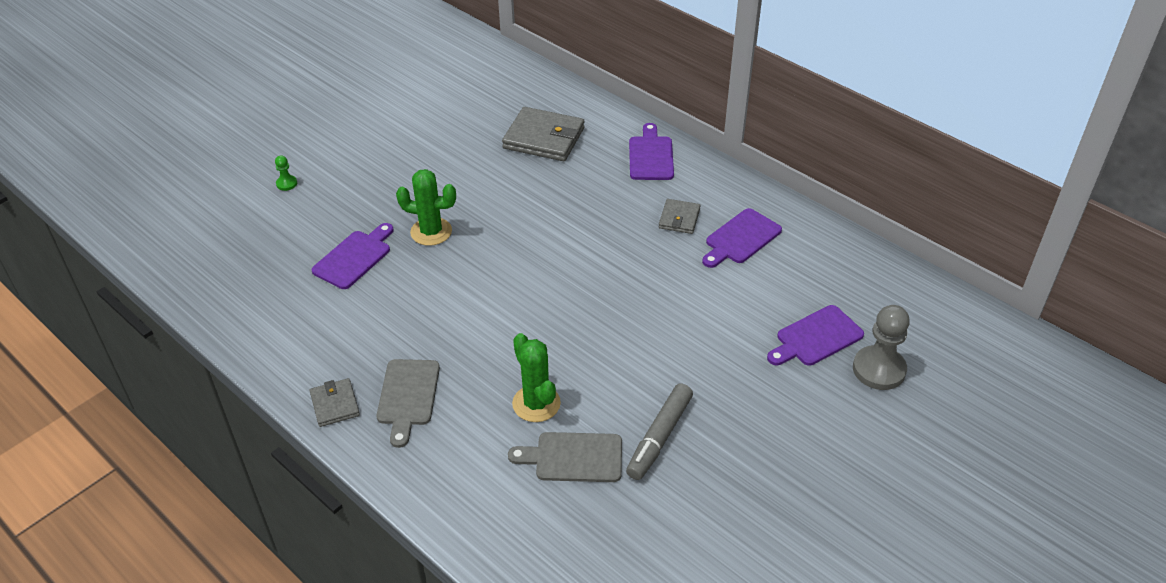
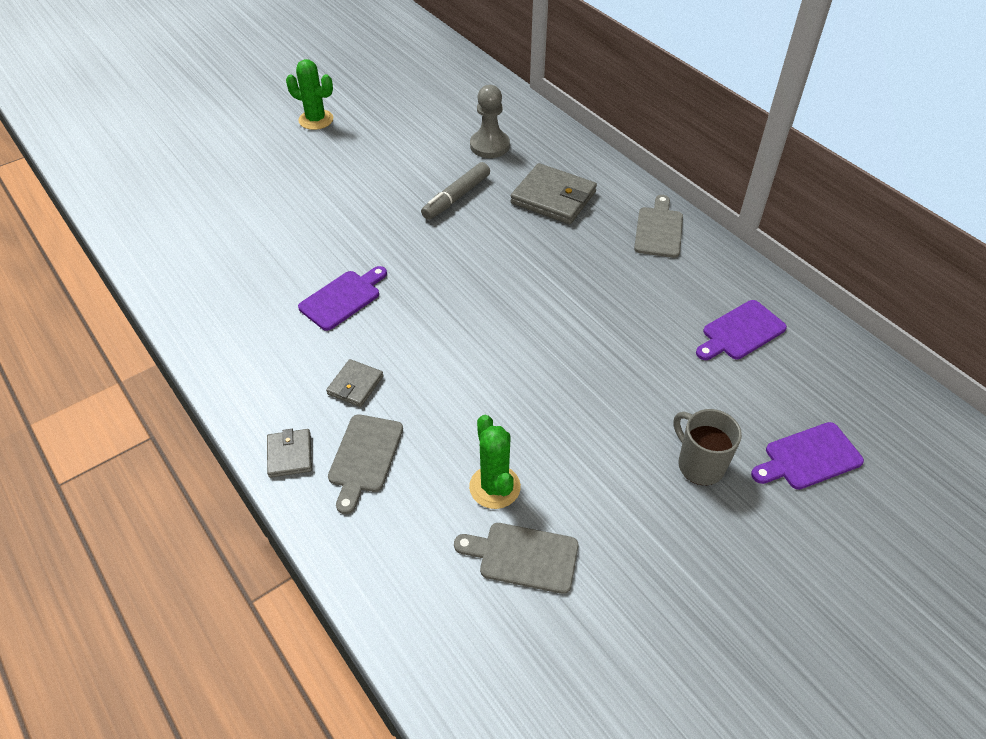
camera: 10 degrees right, 5 degrees up
(286, 183) = (295, 213): green pawn -> none
(431, 232) = (423, 281): green cactus -> green cactus (316, 120)
(650, 156) = (659, 230): purple cutting board -> grey cutting board
(659, 437) = (619, 548): grey marker -> grey marker (456, 197)
(679, 218) = (678, 301): grey wallet -> grey wallet (355, 385)
(720, 358) = (699, 465): none -> grey mug
(879, 369) = (875, 506): grey pawn -> grey pawn (489, 146)

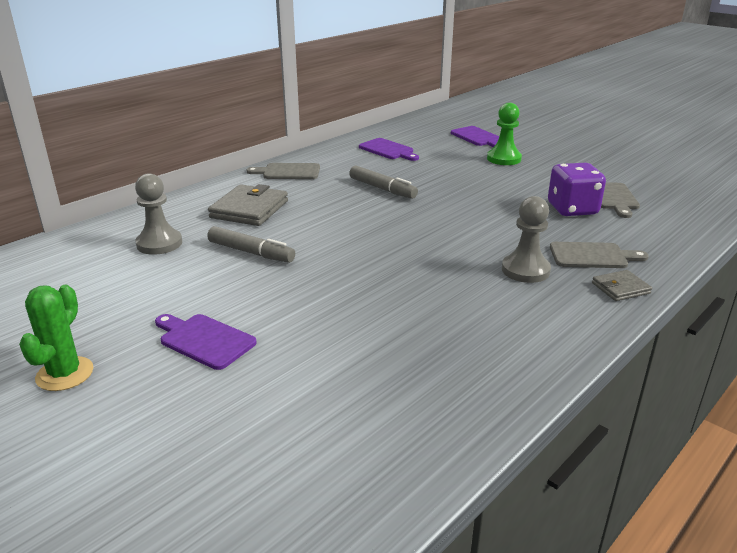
camera: 100 degrees left, 20 degrees down
(342, 298) = (423, 293): purple cutting board -> purple cutting board (204, 340)
(355, 385) = (525, 270): grey wallet -> grey pawn
(494, 487) = (572, 209): green cactus -> purple dice
(594, 305) = (382, 189): none -> grey marker
(699, 465) = (504, 159): grey mug -> green pawn

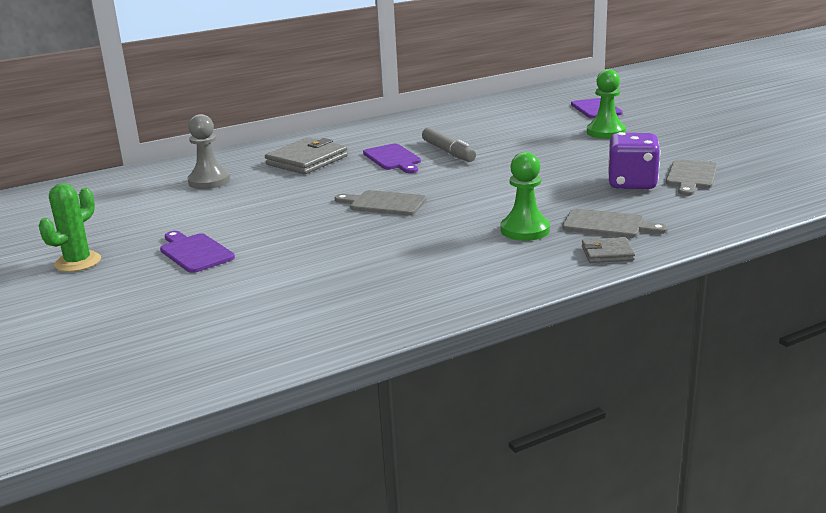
camera: 20 degrees right, 5 degrees down
(251, 252) = (281, 194): grey marker -> none
(288, 172) = (369, 131): grey cutting board -> grey cutting board (384, 203)
(388, 150) = (487, 117): purple cutting board -> purple cutting board (393, 158)
(525, 270) = (525, 230): grey pawn -> green pawn

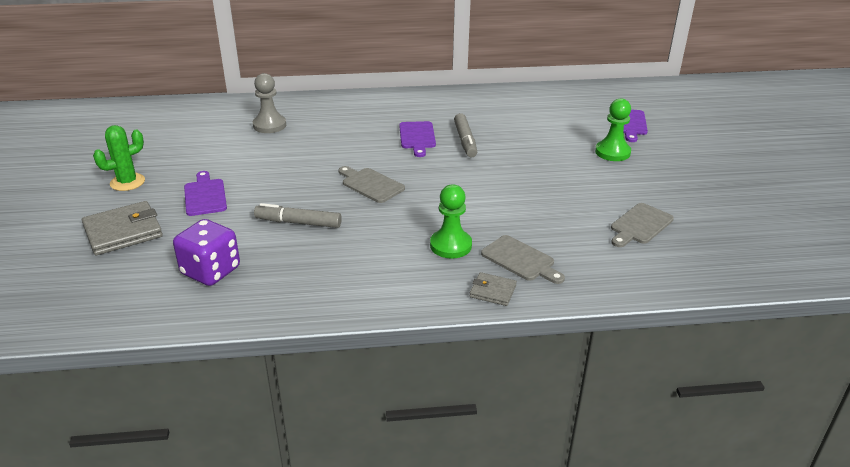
camera: 20 degrees right, 10 degrees up
(307, 160) = (353, 122): grey wallet -> grey wallet (123, 232)
(335, 249) = (298, 223): none -> grey marker
(632, 183) = (582, 219): purple dice -> purple dice (211, 271)

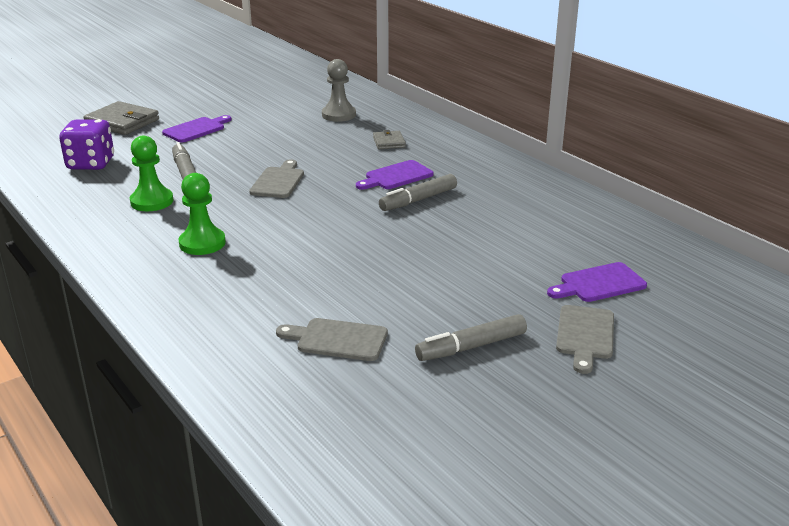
camera: 60 degrees right, 5 degrees down
(127, 182) = (191, 101): green cactus -> none
(492, 291) = (137, 282): grey wallet -> grey wallet (389, 142)
(520, 260) = (204, 283): grey cutting board -> grey cutting board (585, 335)
(612, 152) = (501, 288): green pawn -> green pawn (152, 201)
(675, 183) = (471, 347): none -> grey marker

